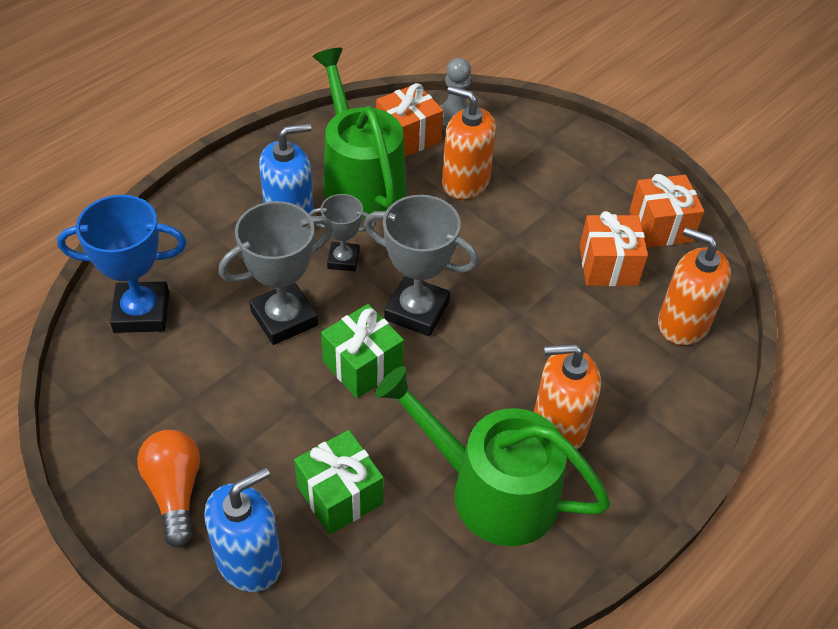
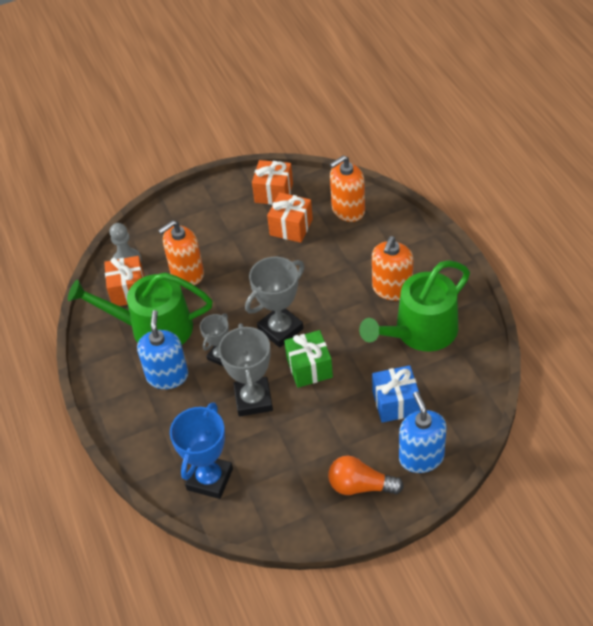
camera: 60 degrees left, 0 degrees up
(339, 495) = (395, 403): green gift -> blue gift

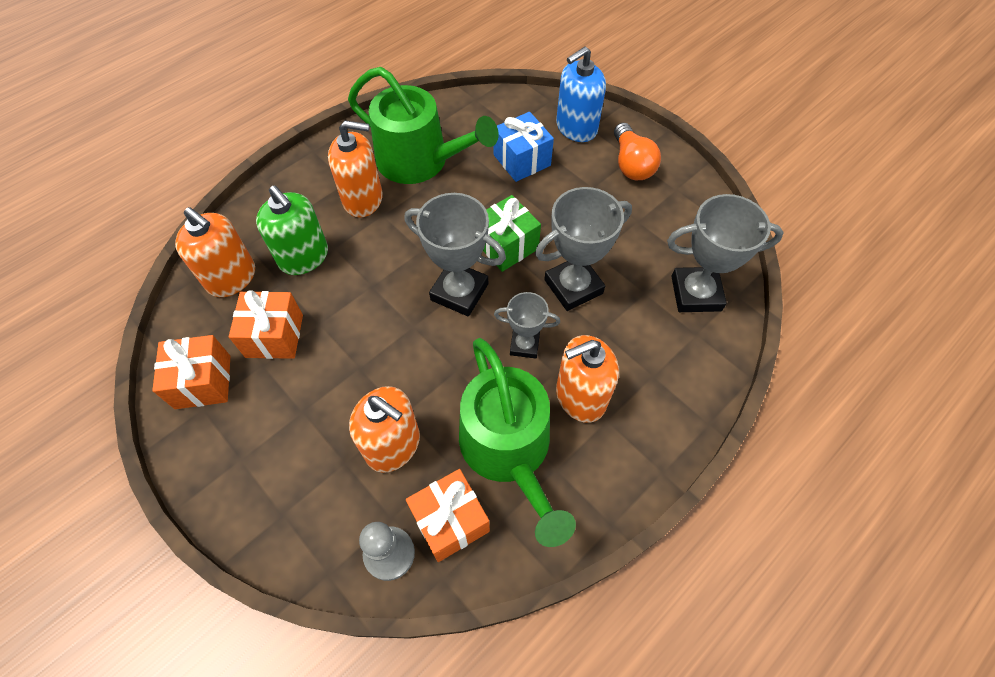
camera: 115 degrees left, 10 degrees up
(167, 376) = (580, 396): blue soap dispenser -> orange soap dispenser
(210, 479) = (696, 293): blue trophy -> grey trophy
(350, 248) = (304, 257): none -> green soap dispenser

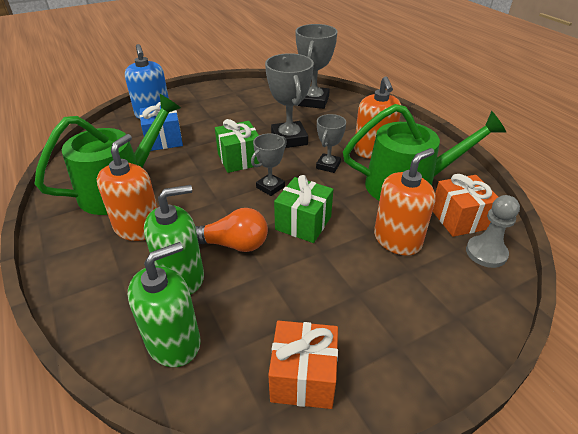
camera: 75 degrees left, 20 degrees down
(231, 277) = (174, 342): orange soap dispenser -> green soap dispenser
(274, 336) = (267, 308): orange gift -> none
(401, 340) = (303, 223): none -> green gift
(459, 292) = (270, 187): grey trophy -> grey trophy, size x0.59
(631, 164) = (202, 101): orange light bulb -> orange light bulb (233, 244)

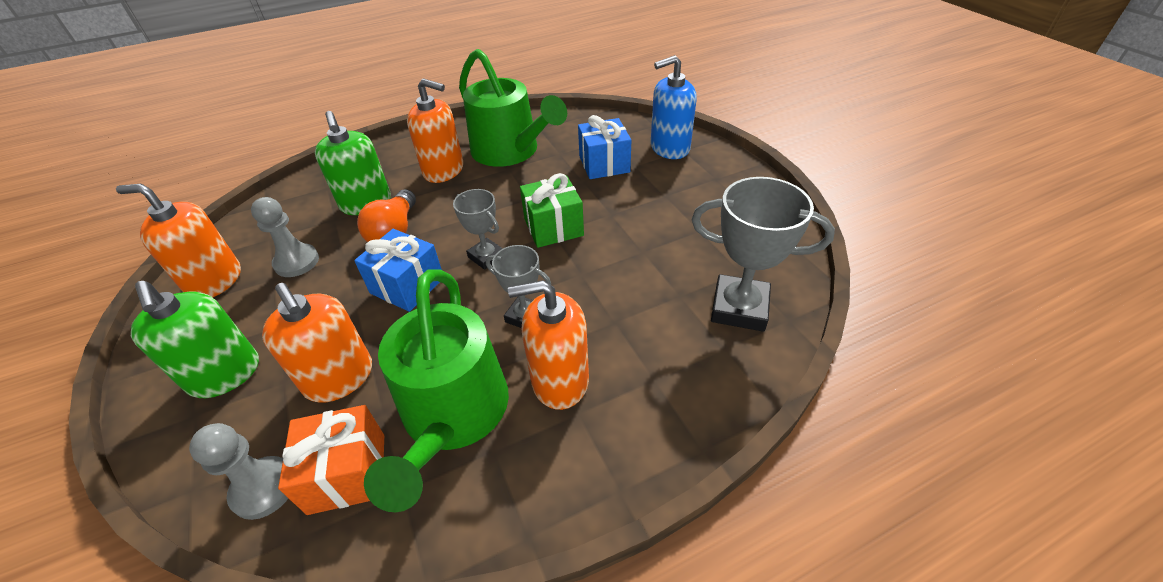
camera: 95 degrees right, 5 degrees up
(174, 342) = (297, 207): green soap dispenser -> green soap dispenser (225, 374)
(273, 308) = (297, 262): none -> grey pawn
(289, 139) = (603, 274): grey trophy -> none
(303, 223) = (407, 285): green gift -> blue gift
(303, 377) = (215, 281): orange gift -> orange soap dispenser

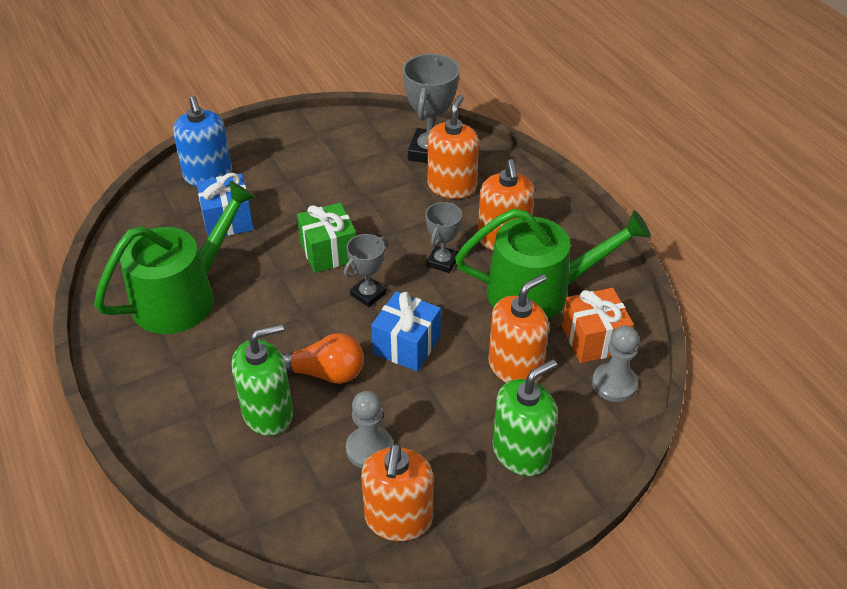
camera: 95 degrees left, 0 degrees up
(444, 170) = (211, 351): orange soap dispenser -> orange soap dispenser (452, 186)

